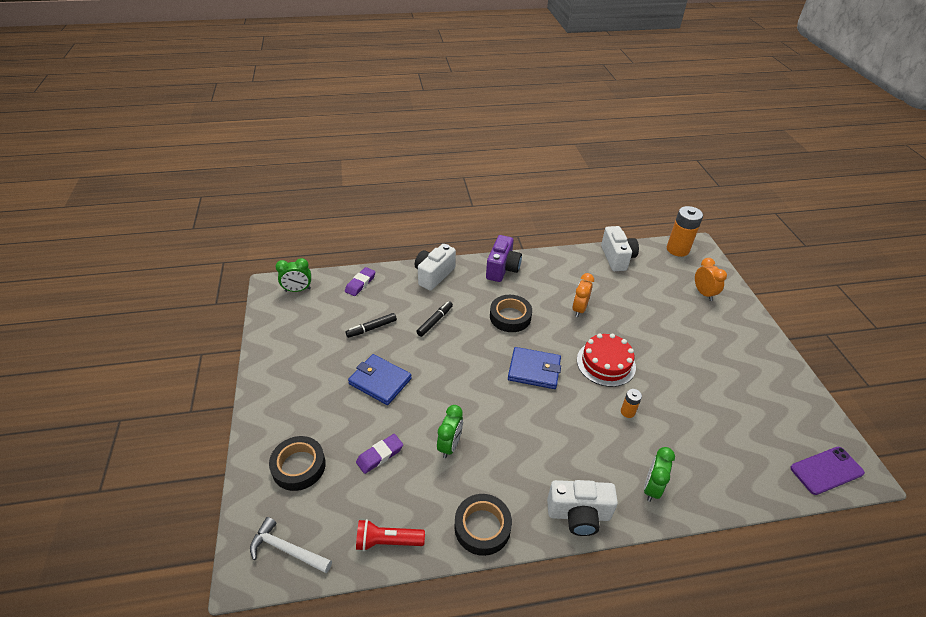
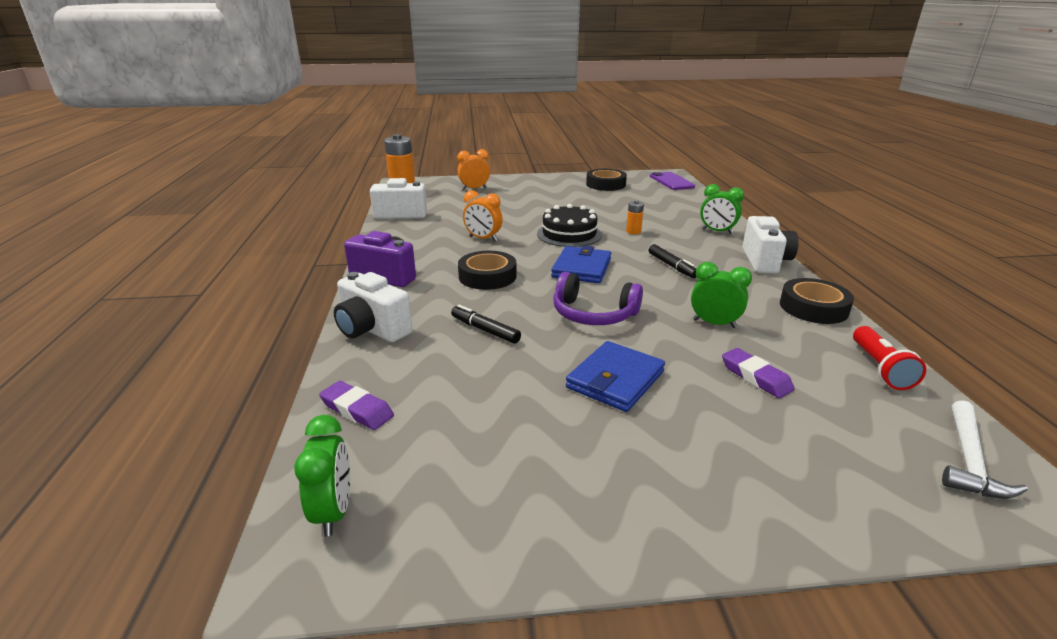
camera: 85 degrees left, 15 degrees down
(299, 466) = (820, 461): black tape -> black tape (605, 184)
(371, 328) = (490, 392): black marker -> black marker (672, 266)
(459, 374) = (593, 314): none -> purple headphones
(606, 363) = (569, 234): red cake -> black cake

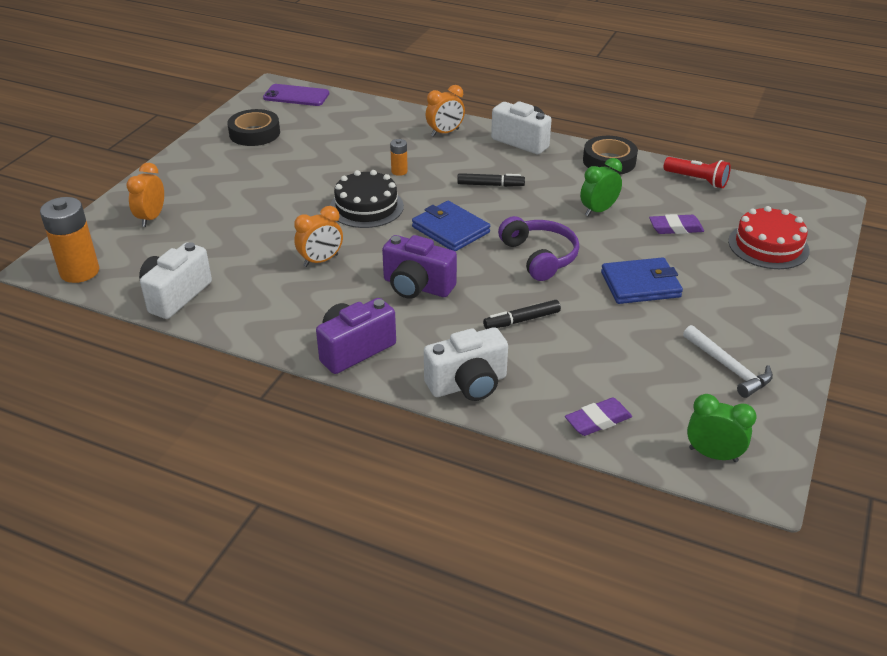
camera: 60 degrees left, 10 degrees up
(487, 276) = (417, 286): black tape -> purple camera
(593, 314) = (539, 256): purple headphones -> purple headphones turned 75 degrees counterclockwise
(615, 380) = (640, 284): blue wallet -> blue wallet turned 75 degrees counterclockwise
(717, 231) = (445, 133): green clock -> orange clock
(829, 461) = (768, 246): none -> red cake
(969, 460) = (791, 204): white hammer -> white hammer (728, 367)

